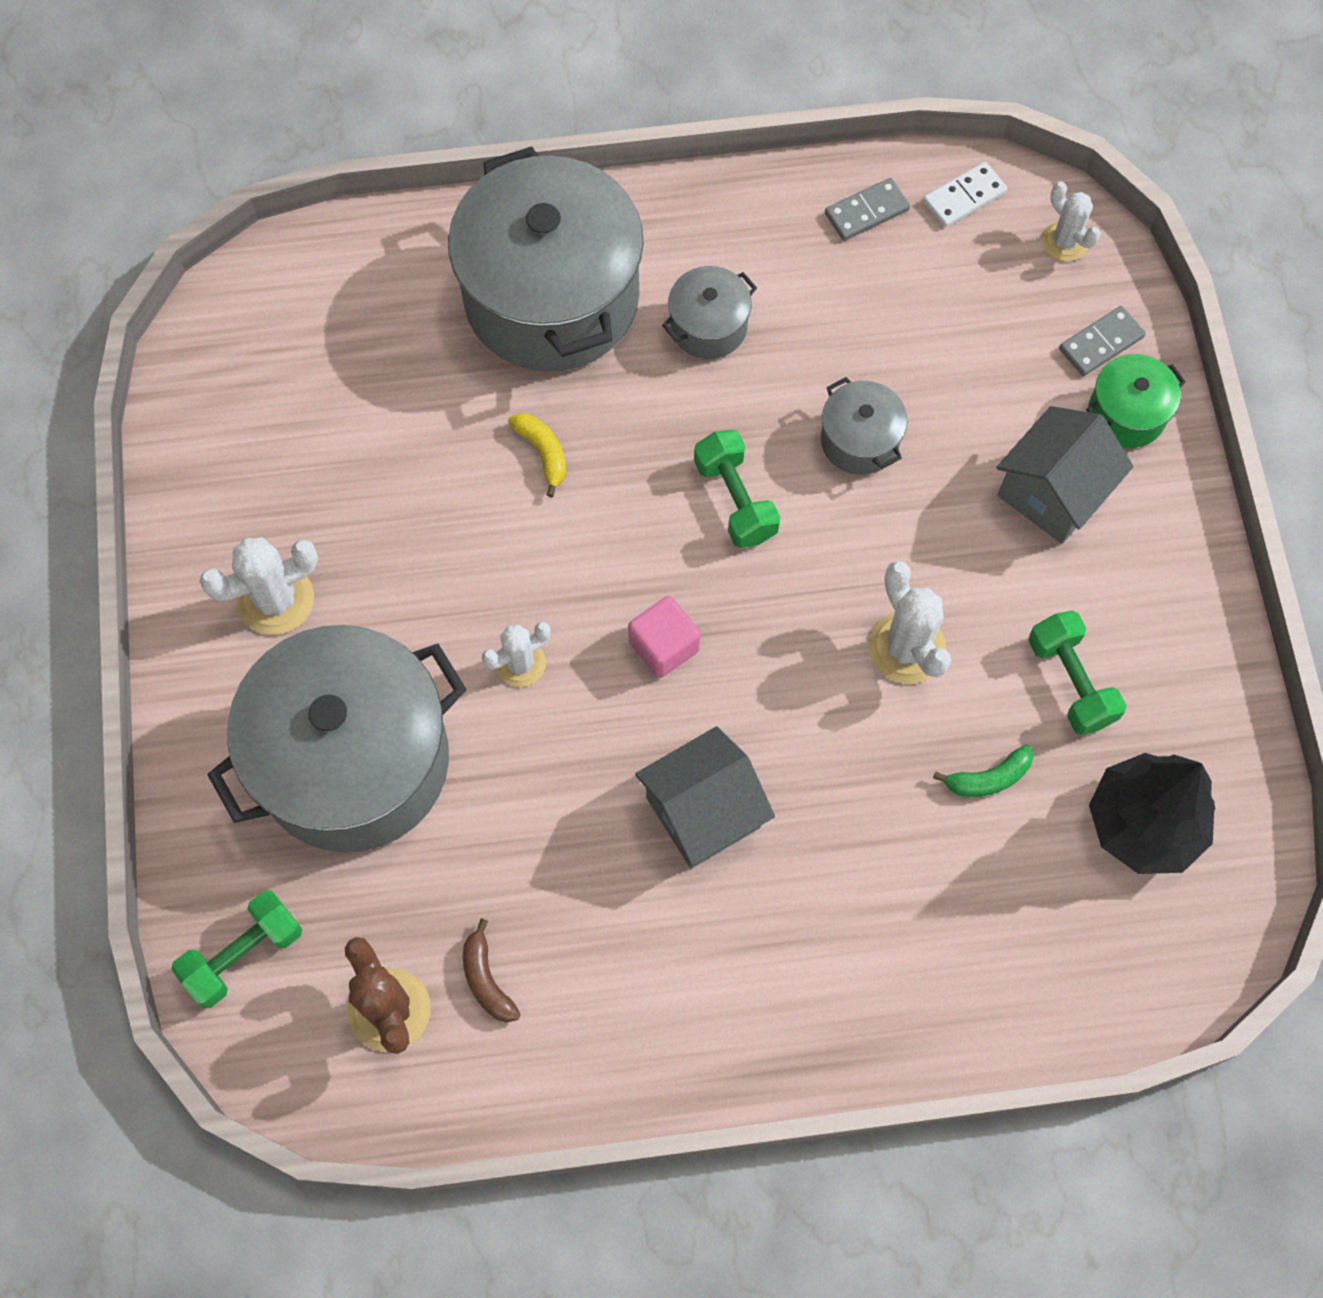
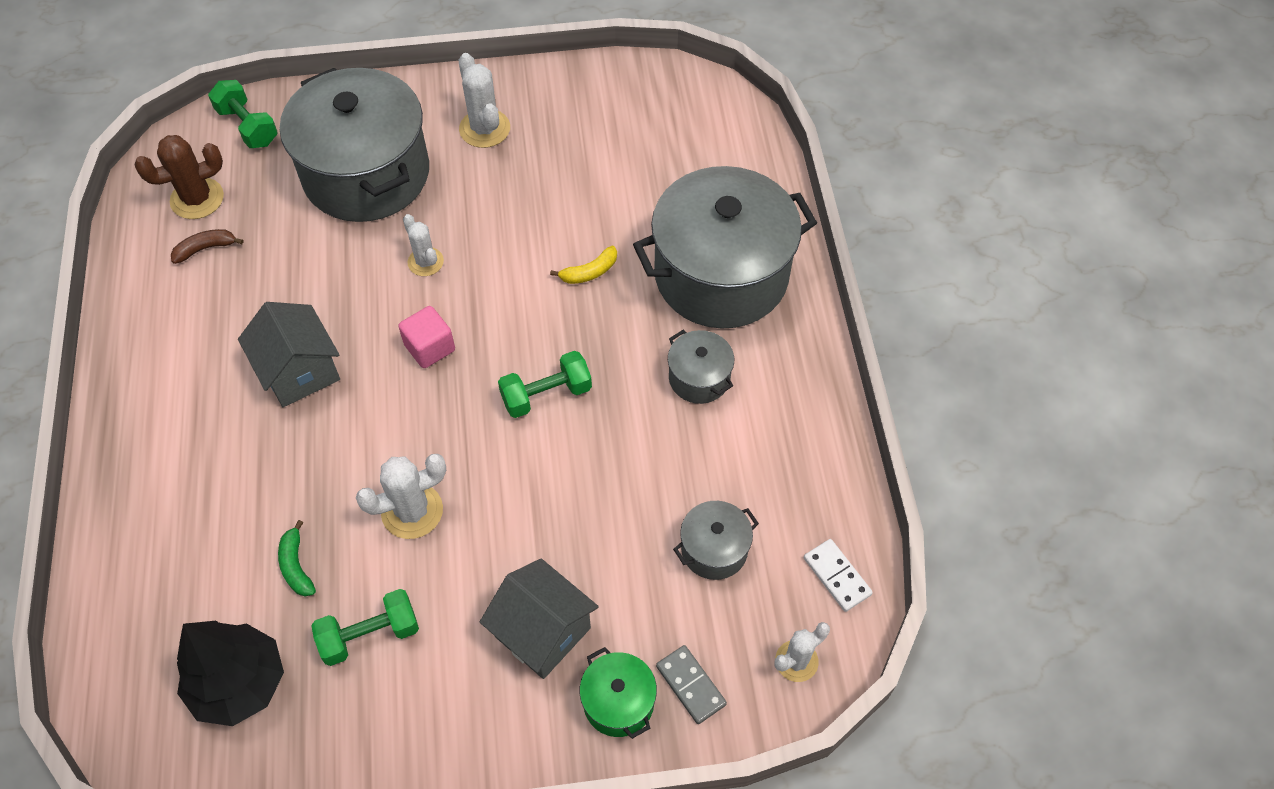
camera: 90 degrees right, 10 degrees down
(859, 440) = (596, 483): grey pot -> grey pot (714, 549)
(866, 211) = (815, 496): grey domino -> none

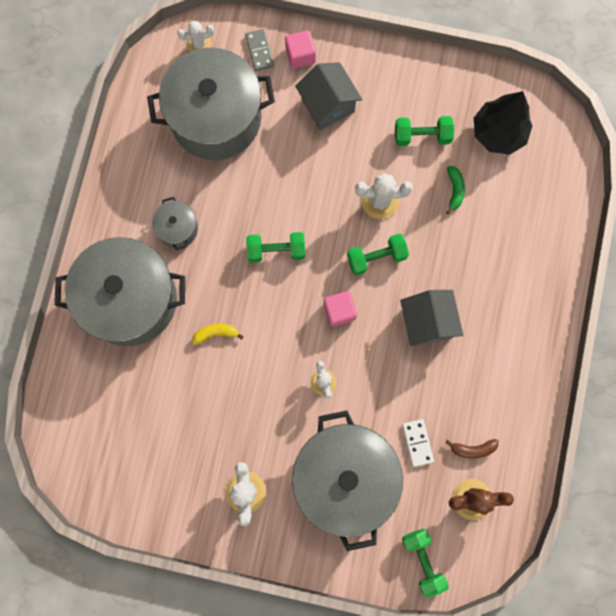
camera: 160 degrees left, 20 degrees up
(396, 431) = (376, 257): none -> green dumbbell
(618, 702) = (300, 55): green pot -> pink cube
(714, 549) = (216, 118): grey pot -> grey pot, size x2.29
(836, 576) = (155, 80): white domino -> white domino (417, 443)

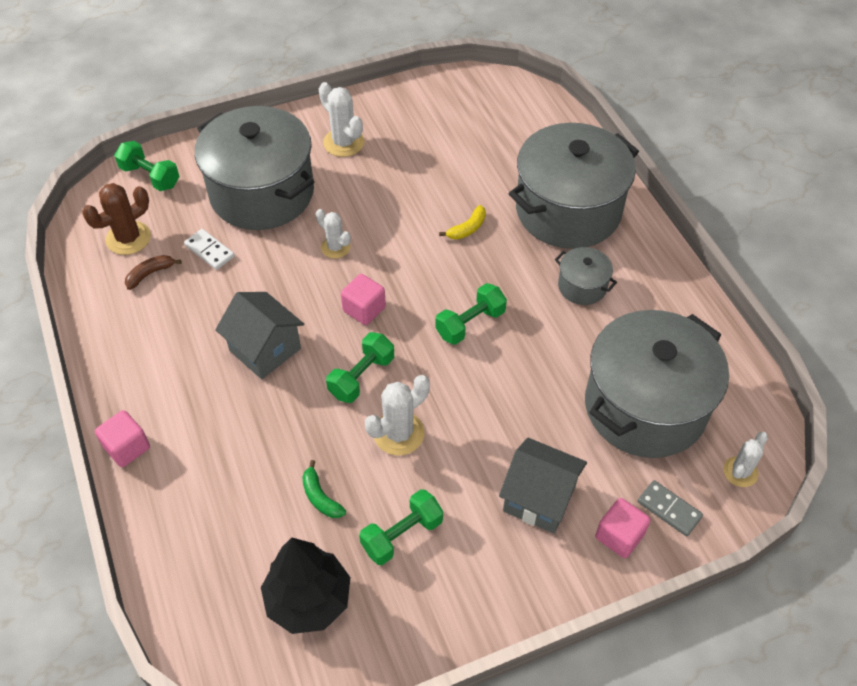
camera: 145 degrees right, 25 degrees down
(556, 304) = (127, 447): none -> pink cube

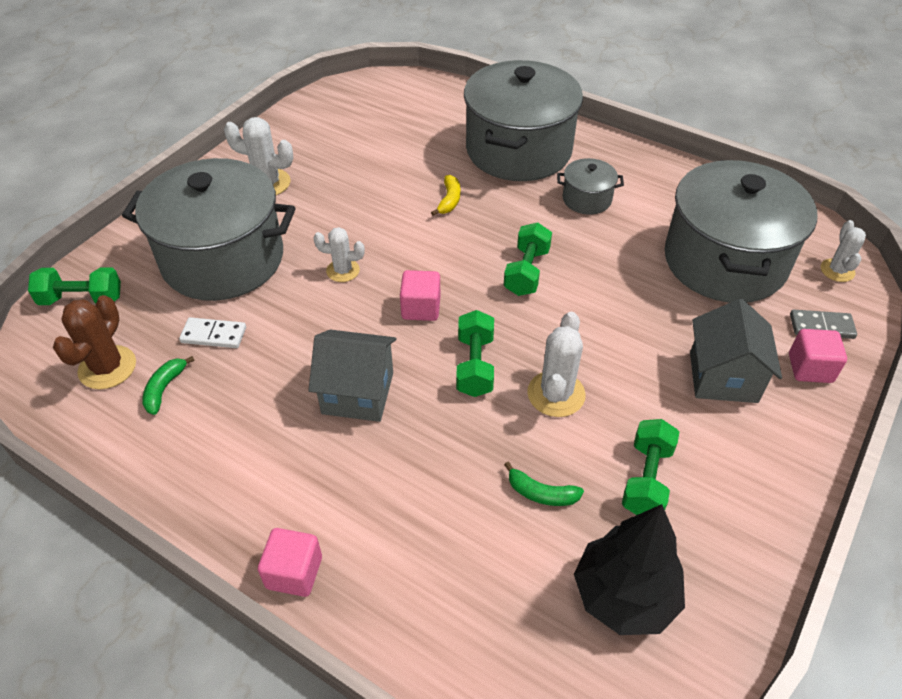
camera: 35 degrees left, 5 degrees down
(150, 274) = (164, 389): brown banana -> green banana
(539, 499) = (723, 377): grey house -> grey house turned 75 degrees counterclockwise

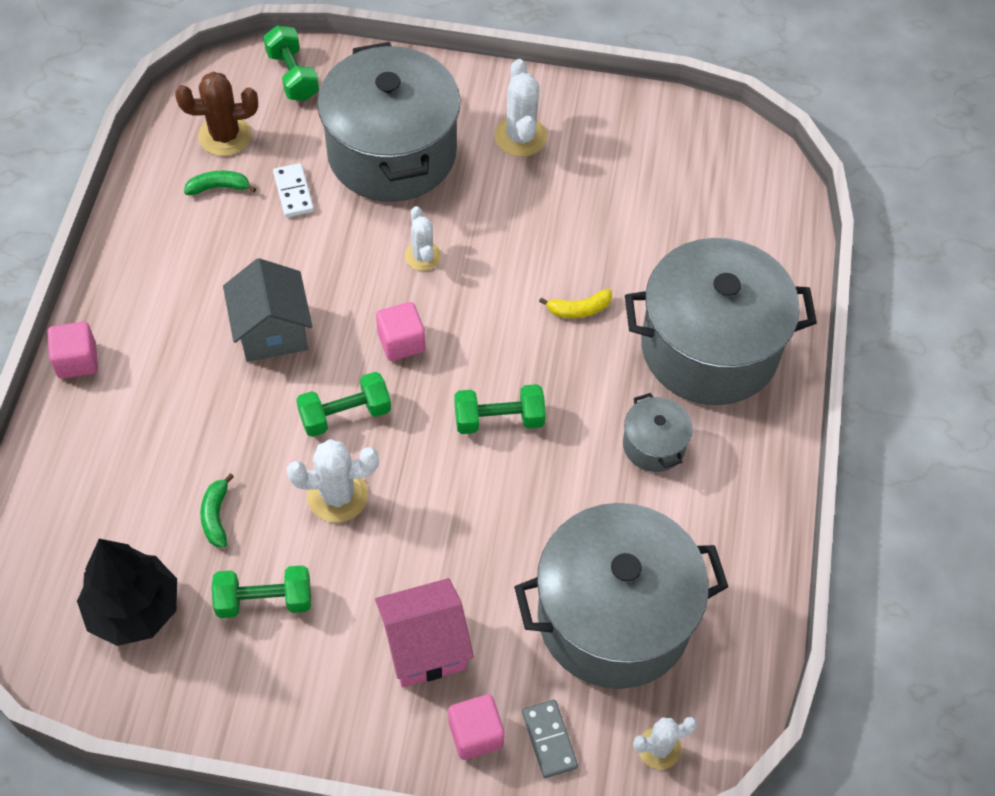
camera: 65 degrees right, 10 degrees up
(723, 377) = (425, 646): grey house -> pink house

